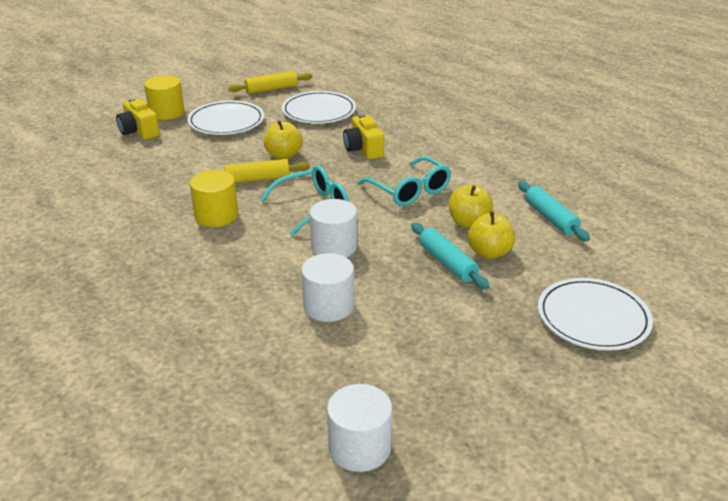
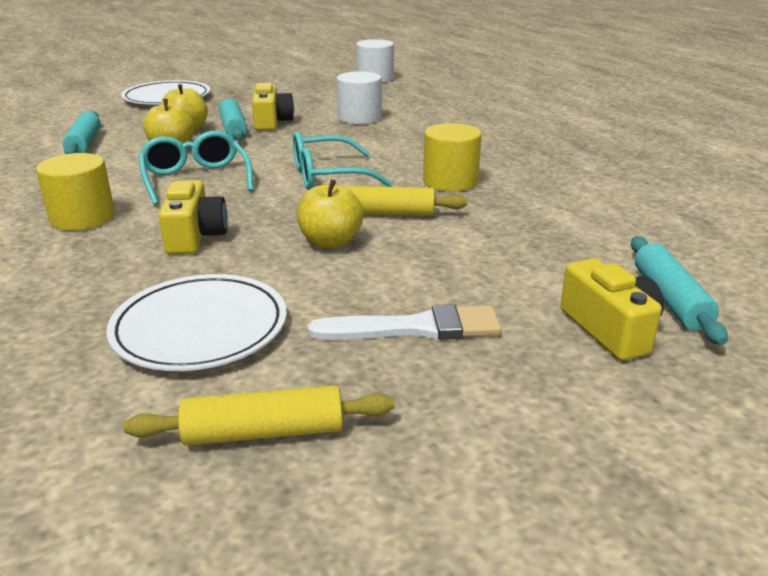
camera: 165 degrees left, 5 degrees down
(102, 147) = (670, 299): none -> turquoise rolling pin
(167, 112) = (562, 380): yellow cylinder -> yellow cylinder (82, 218)
(226, 122) = (416, 328): white plate -> white brush
(334, 247) = (329, 146): white cylinder -> none
(418, 281) = (271, 122): none -> yellow camera

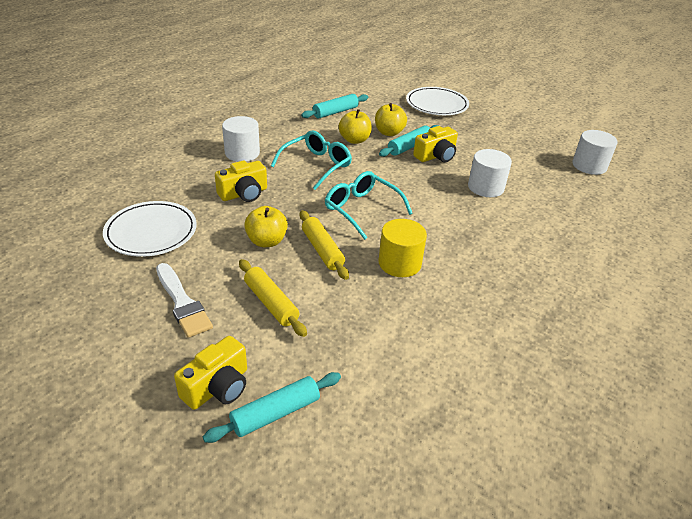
camera: 60 degrees right, 10 degrees up
(82, 218) = (242, 153): yellow cylinder -> white cylinder
(264, 432) = (74, 282): yellow rolling pin -> yellow rolling pin (271, 303)

